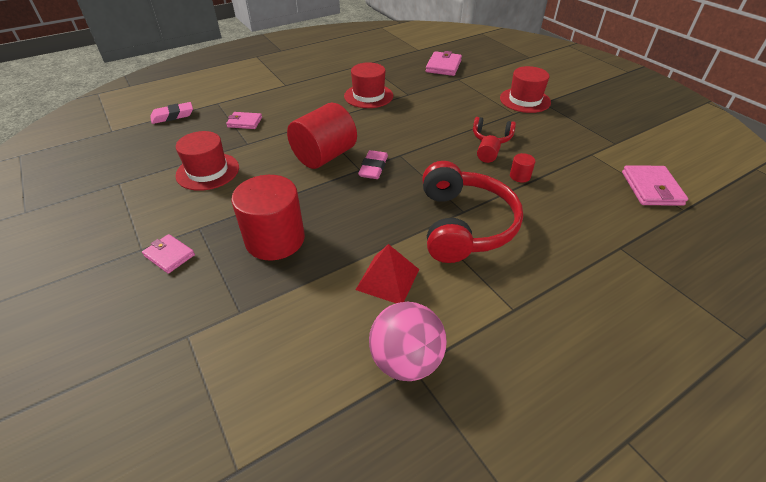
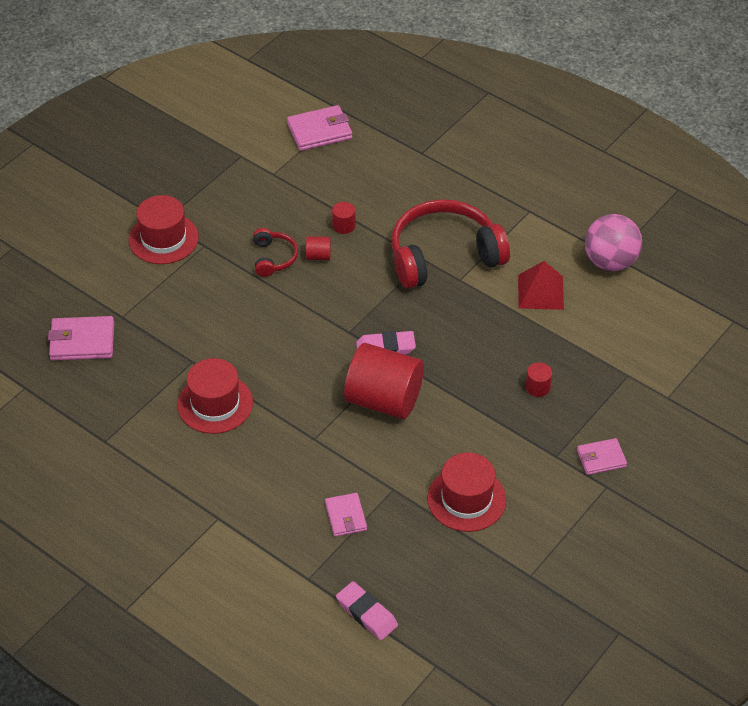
camera: 110 degrees left, 5 degrees up
(169, 255) = (601, 458): pink wallet -> pink wallet turned 60 degrees clockwise
(275, 239) = (538, 387): red cylinder -> red cylinder, size x0.41

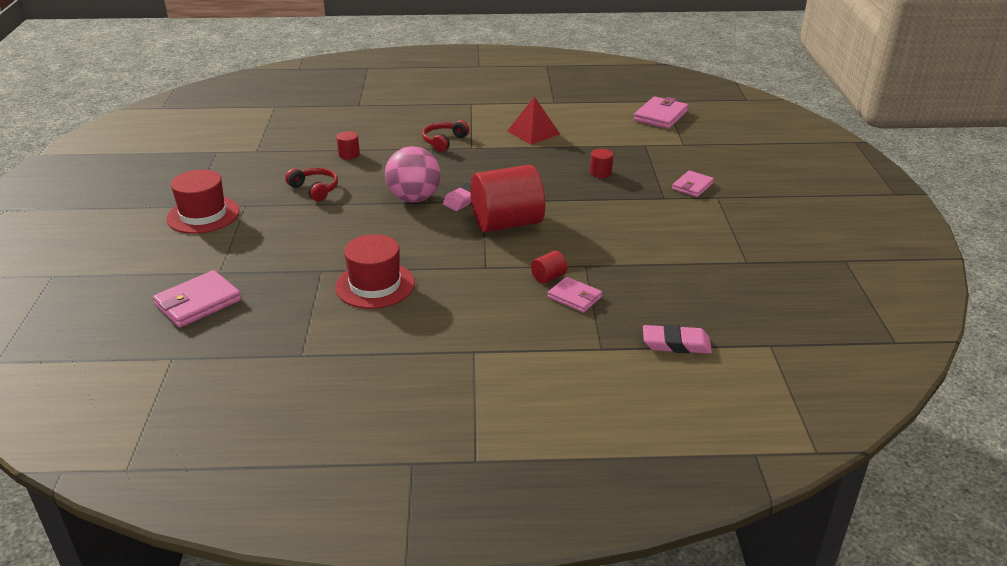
camera: 40 degrees left, 15 degrees down
(318, 256) = (350, 175): red cylinder -> red cylinder (548, 277)
(319, 131) = (267, 120): pink wallet -> pink wallet (661, 116)
(444, 256) = (444, 141): red headphones -> red headphones, size x0.46
(466, 499) = (643, 245): red hat -> none
(610, 262) = (555, 105): pink ball -> pink ball (414, 198)

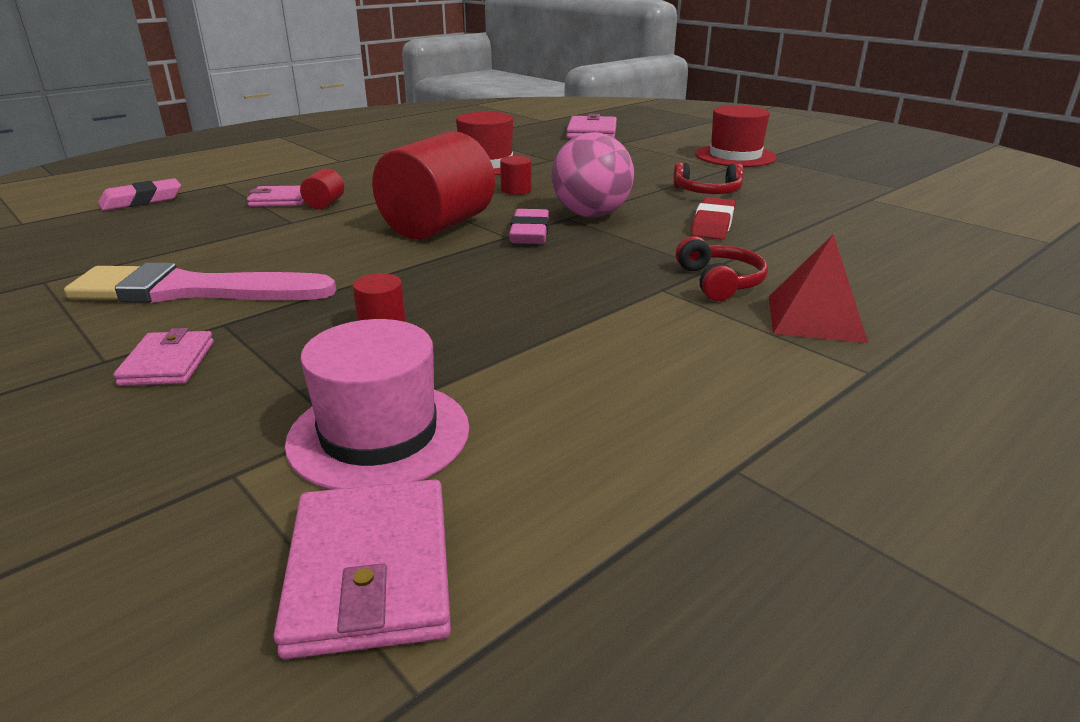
camera: 140 degrees right, 5 degrees down
(349, 154) = (777, 226): red cylinder -> red cylinder (516, 190)
(373, 167) = (712, 224): none -> red eraser
(533, 132) = (620, 355): red pyramid -> red pyramid (815, 318)
(635, 139) = (379, 434): none -> pink hat
(670, 223) = (192, 290): none -> pink brush

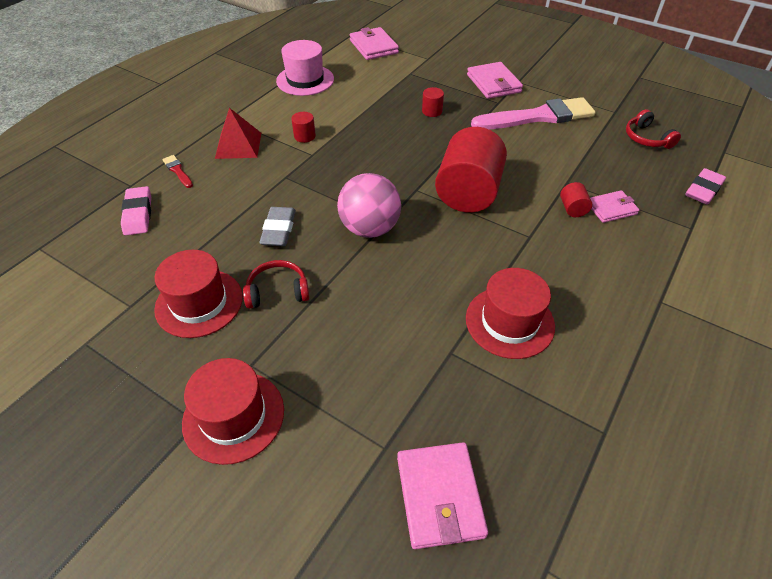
camera: 165 degrees right, 20 degrees up
(168, 363) = (493, 83): pink wallet -> pink wallet, size x1.54
(379, 434) = (396, 72): pink hat -> pink hat (305, 80)
(516, 190) = (446, 262): red cylinder -> red cylinder (304, 136)
(530, 233) = (403, 195): pink eraser -> pink eraser (138, 214)
(712, 224) = (279, 230): red eraser -> grey eraser
(719, 282) = (281, 165): red headphones -> red headphones (646, 138)
(793, 194) = (199, 303): none -> red hat
(915, 295) = (178, 171): none -> red brush

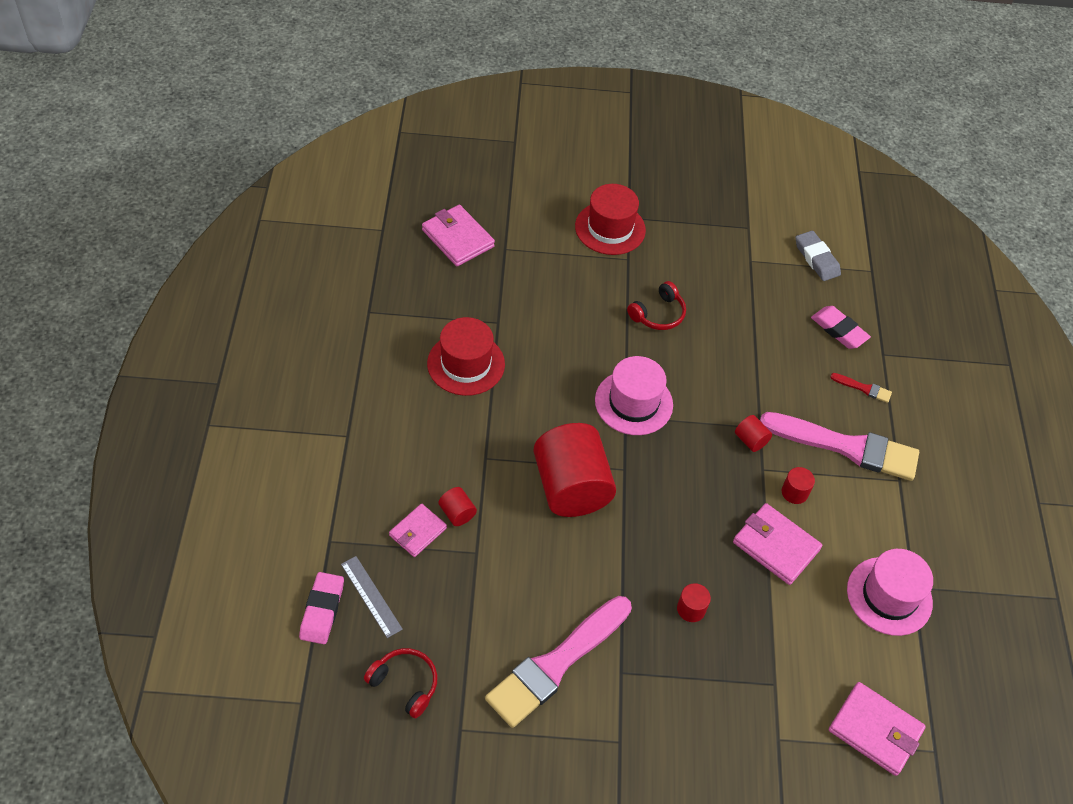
camera: 145 degrees right, 5 degrees up
(199, 303) = (705, 282): red hat -> none
(238, 145) = (846, 447): red pyramid -> pink brush
(279, 230) = (709, 367): grey eraser -> grey eraser (816, 259)
(302, 172) = (750, 440): none -> red cylinder
(370, 228) = (633, 402): pink ball -> pink hat
(493, 83) = (650, 717): pink wallet -> pink wallet (776, 546)
(661, 185) = (371, 596): none -> grey ruler

